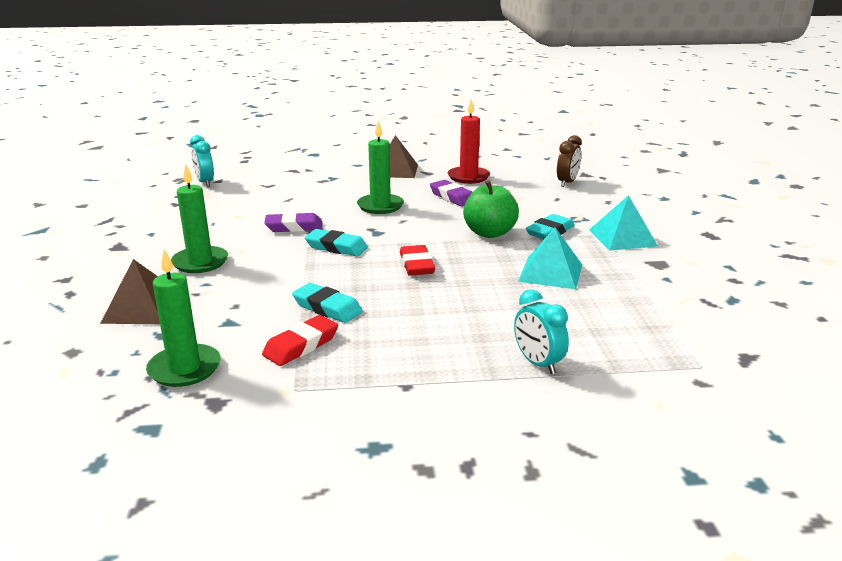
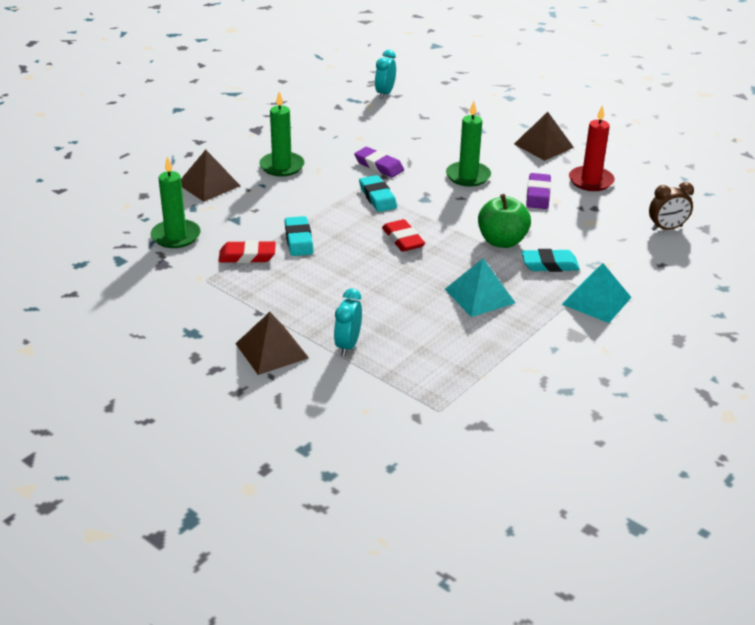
camera: 45 degrees right, 10 degrees up
(416, 265) = (403, 239): red eraser -> red eraser turned 60 degrees counterclockwise
(486, 410) = (271, 350): none -> brown pyramid

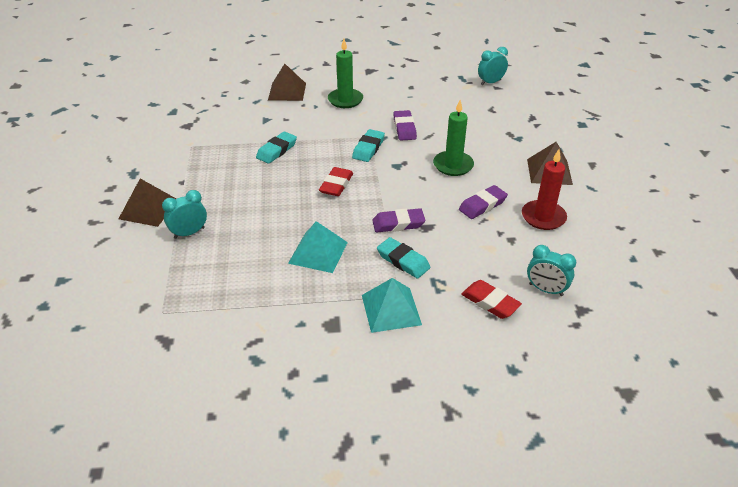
camera: 45 degrees right, 5 degrees up
(176, 236) = (220, 113): green candle -> none
(247, 256) = (234, 145): red eraser -> red eraser (490, 302)
(502, 241) = (398, 224): green apple -> purple eraser
(667, 228) = (546, 290): brown clock -> turquoise clock

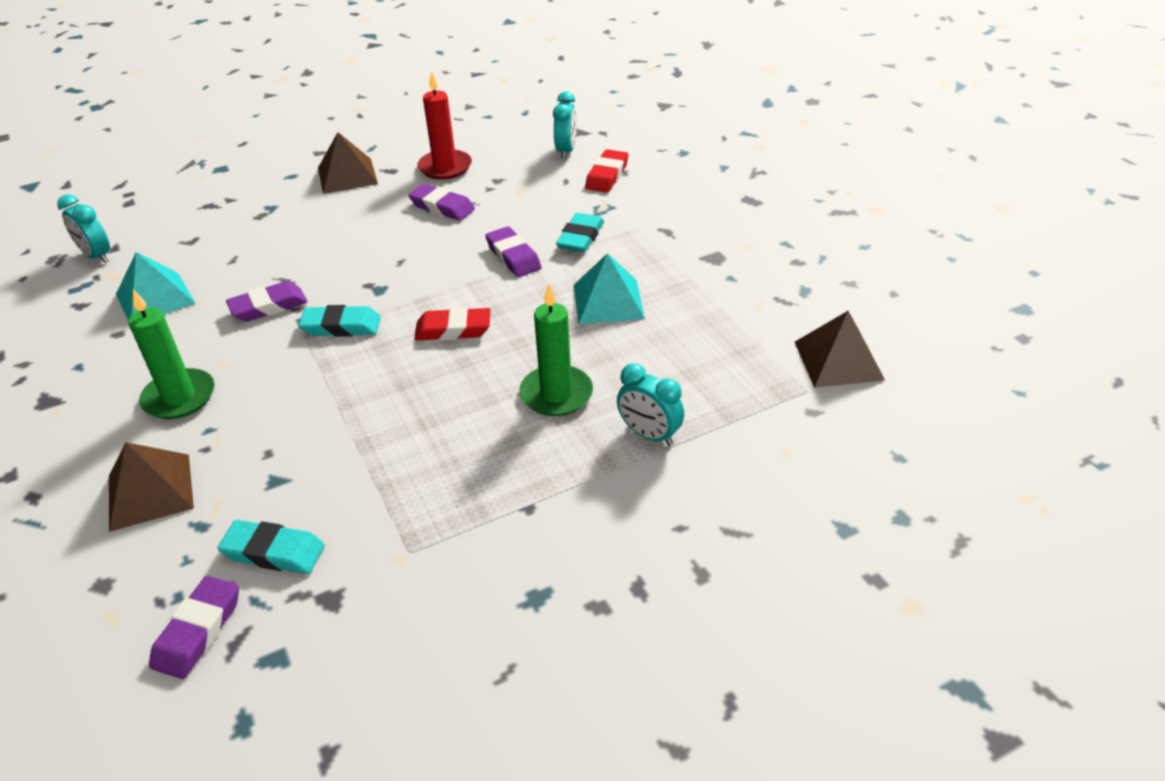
camera: 110 degrees left, 0 degrees up
(148, 209) = (625, 513): brown pyramid -> brown pyramid (838, 360)
(202, 98) = (198, 631): none -> purple eraser
(277, 150) = (382, 424): turquoise eraser -> turquoise eraser (274, 552)
(391, 309) = (662, 227): turquoise pyramid -> turquoise pyramid (155, 298)
(453, 165) = (360, 243): green candle -> green candle (556, 394)

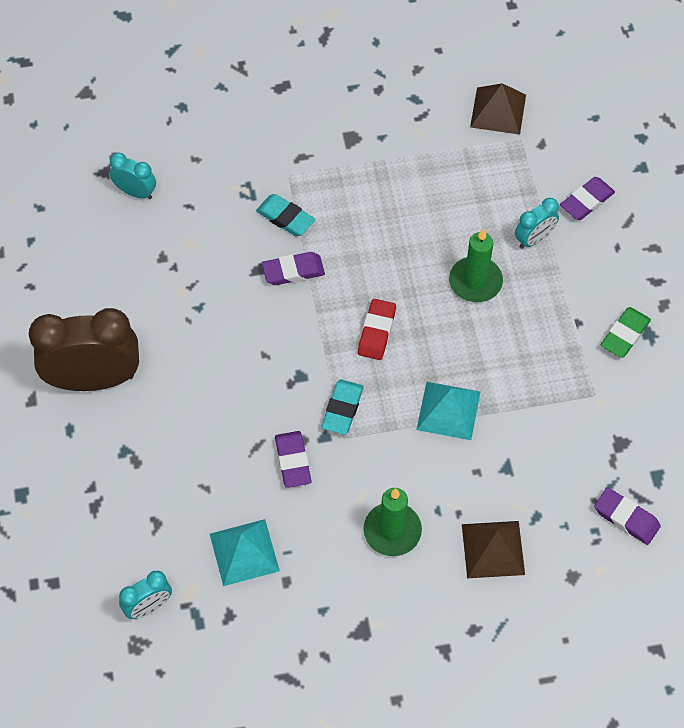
camera: 75 degrees left, 20 degrees up
(274, 552) = (573, 472): turquoise eraser -> none
(347, 175) = (94, 379): brown pyramid -> brown clock
(442, 207) = (190, 309): purple eraser -> purple eraser (586, 201)
(445, 167) = (118, 295): red candle -> none
(524, 566) = (624, 335): none -> green eraser
(607, 175) = (195, 173): red eraser -> none
(608, 301) = (380, 222): turquoise pyramid -> turquoise pyramid (448, 410)

